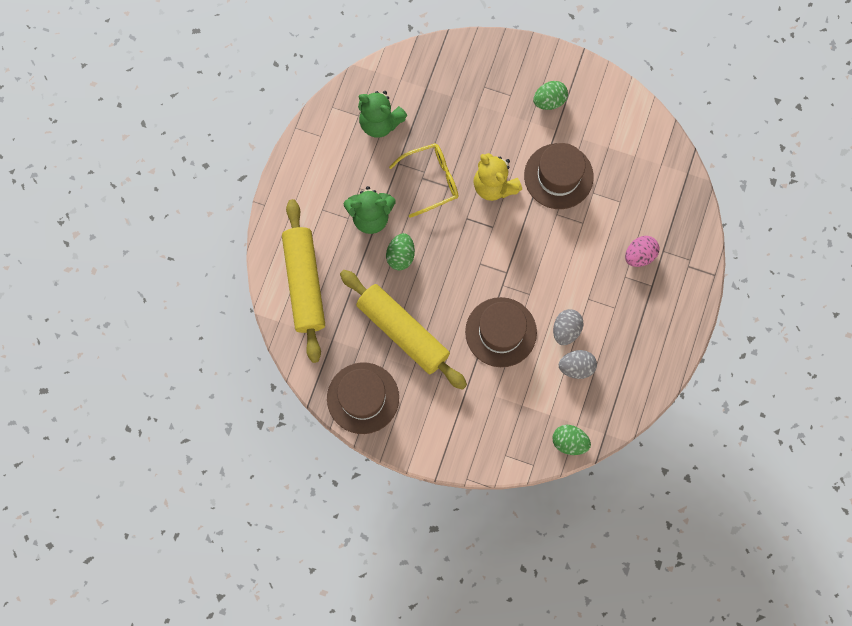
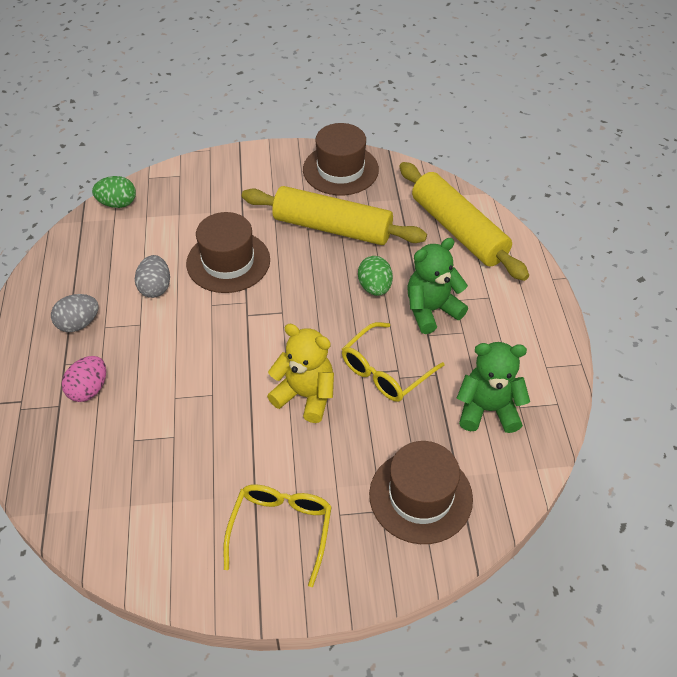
camera: 155 degrees right, 25 degrees down
(549, 101) = (281, 529): green egg -> yellow glasses
(558, 176) = (227, 438): brown hat -> brown hat (420, 496)
(576, 367) = (132, 261): grey egg -> grey egg (78, 323)

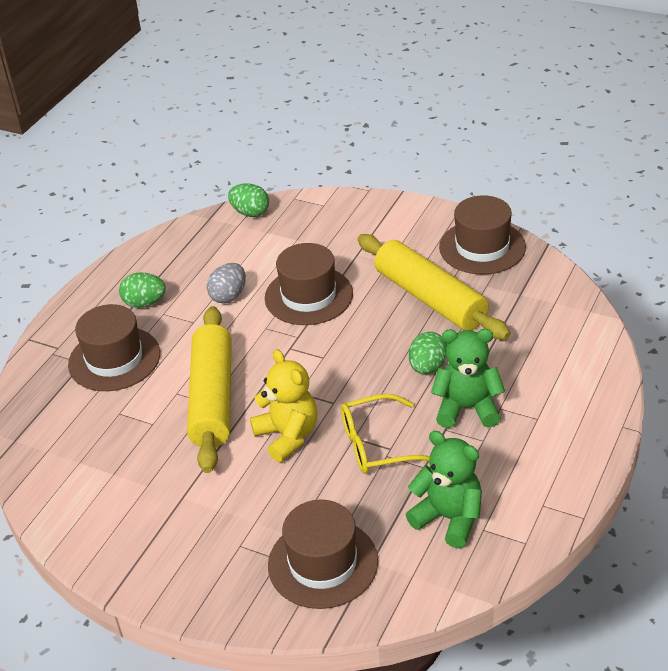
camera: 35 degrees right, 10 degrees down
(78, 323) = (144, 303): grey egg -> green egg
(89, 389) = (114, 359): pink egg -> brown hat
(281, 529) = (182, 535): yellow glasses -> none
(458, 230) = (558, 344): yellow rolling pin -> yellow rolling pin (212, 398)

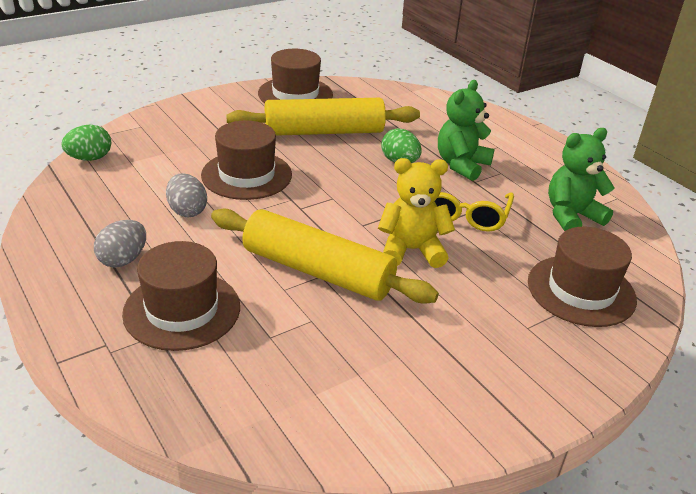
camera: 65 degrees left, 5 degrees down
(144, 303) = (123, 260): green egg -> grey egg

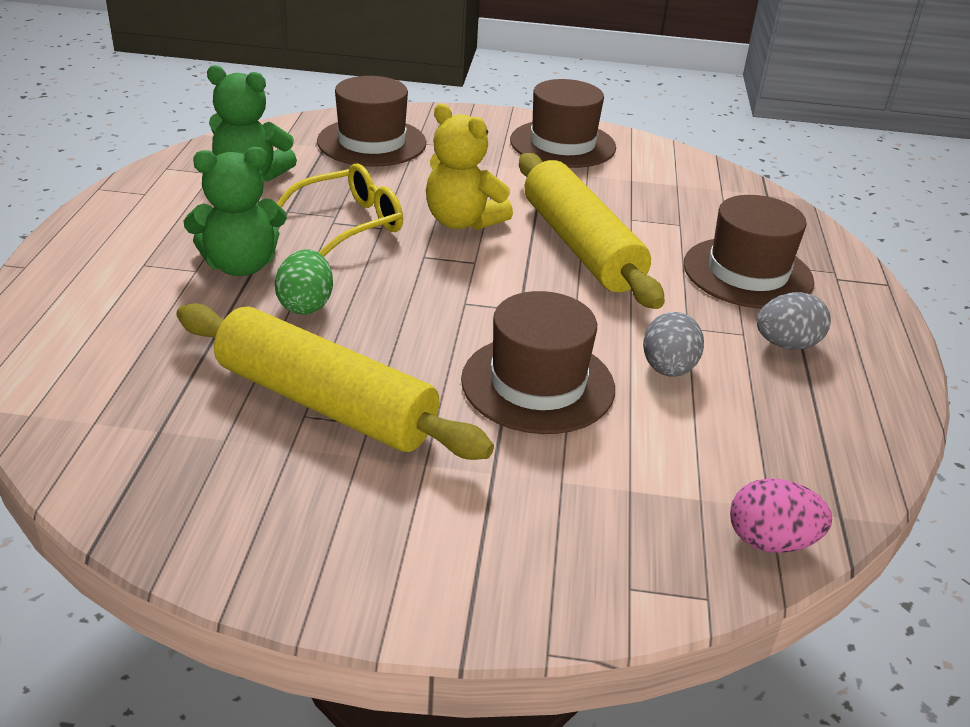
camera: 140 degrees left, 0 degrees up
(90, 158) = (770, 541): green egg -> pink egg
(295, 94) = (238, 521): brown hat -> brown hat (562, 144)

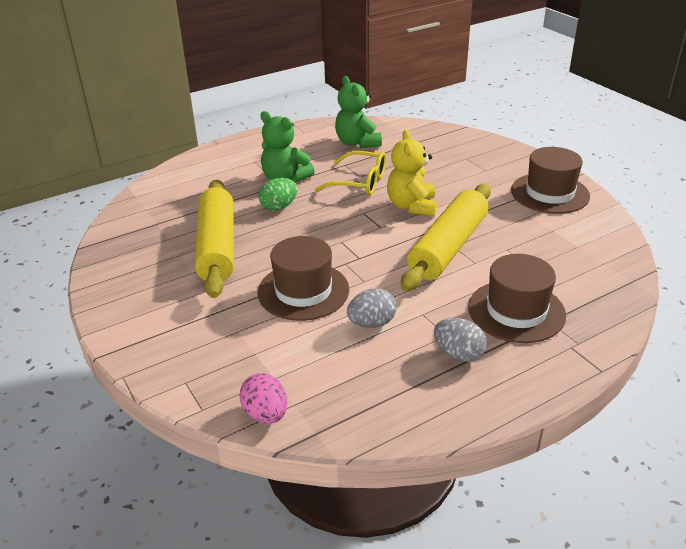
camera: 55 degrees right, 0 degrees up
(372, 142) = (442, 149): brown hat -> none

